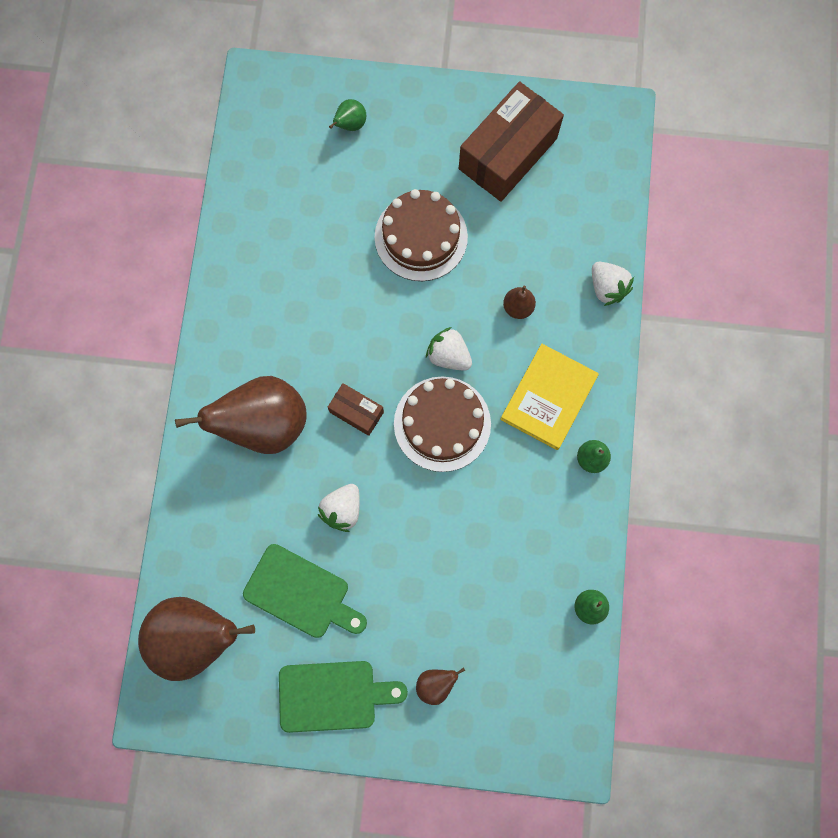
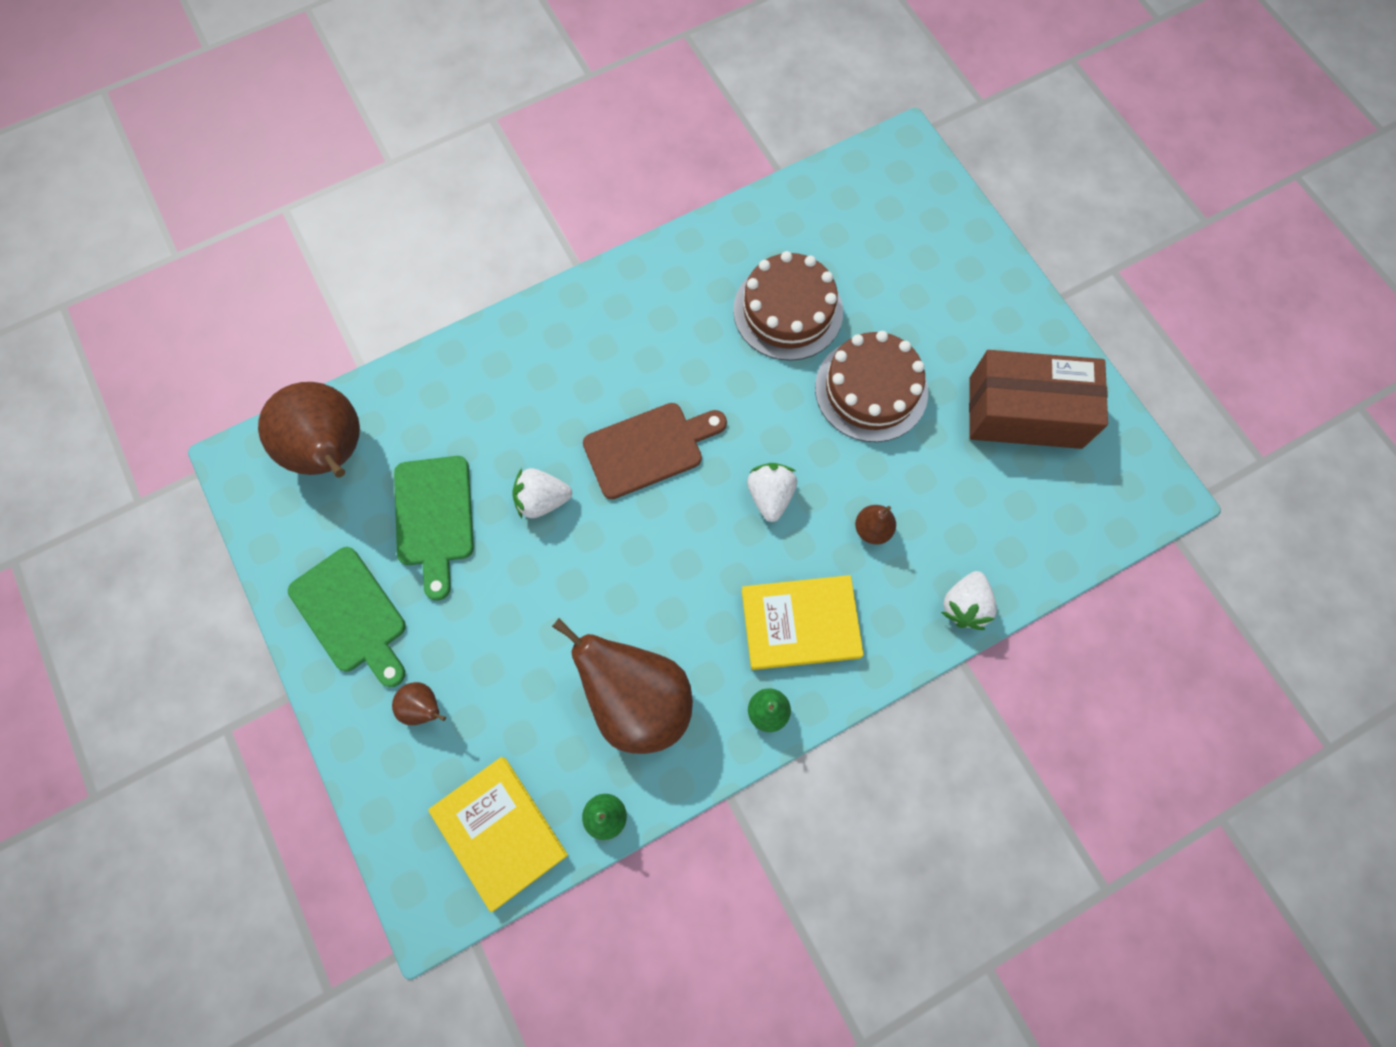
camera: 55 degrees right, 5 degrees down
(264, 424) = (577, 375): brown pear -> brown pear (637, 700)
(350, 125) = (930, 253): green pear -> none
(356, 412) = (649, 448): brown box -> brown cutting board
(442, 423) = (696, 536): brown cake -> brown cake (788, 311)
(553, 683) = (499, 832): none -> yellow book

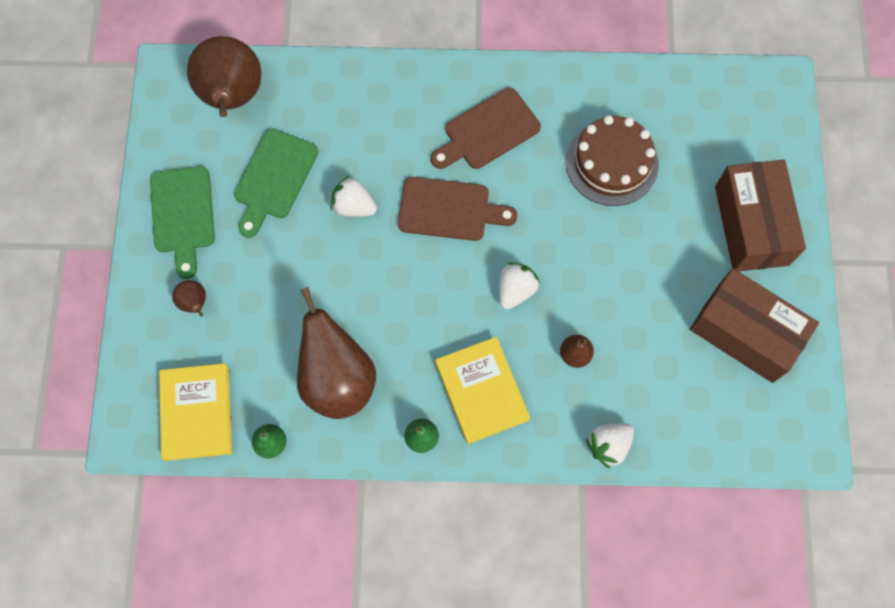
camera: 30 degrees right, 0 degrees up
(640, 344) = (488, 131): none -> brown cutting board
(800, 624) = (481, 391): yellow book -> yellow book turned 45 degrees clockwise
(871, 389) = (638, 253): brown cake -> none
(963, 301) = (751, 225): none -> brown box

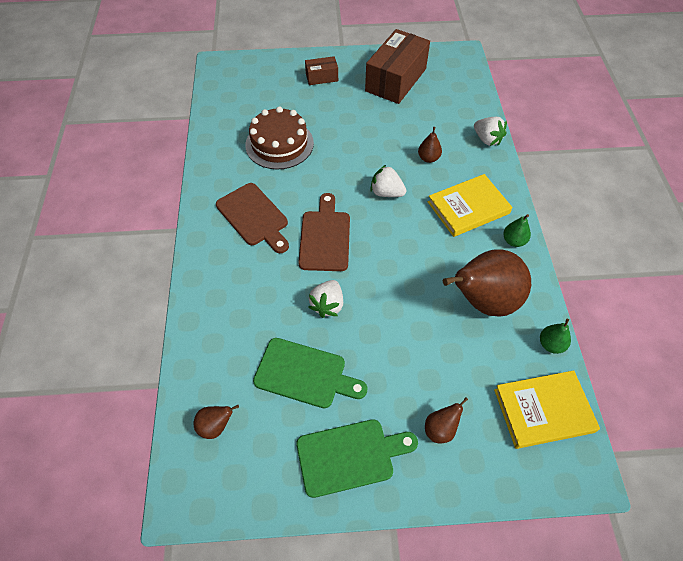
camera: 95 degrees left, 15 degrees down
(232, 97) = (216, 426): brown pear -> brown pear, size x0.43
(751, 225) = (322, 77): brown box -> brown box, size x0.49

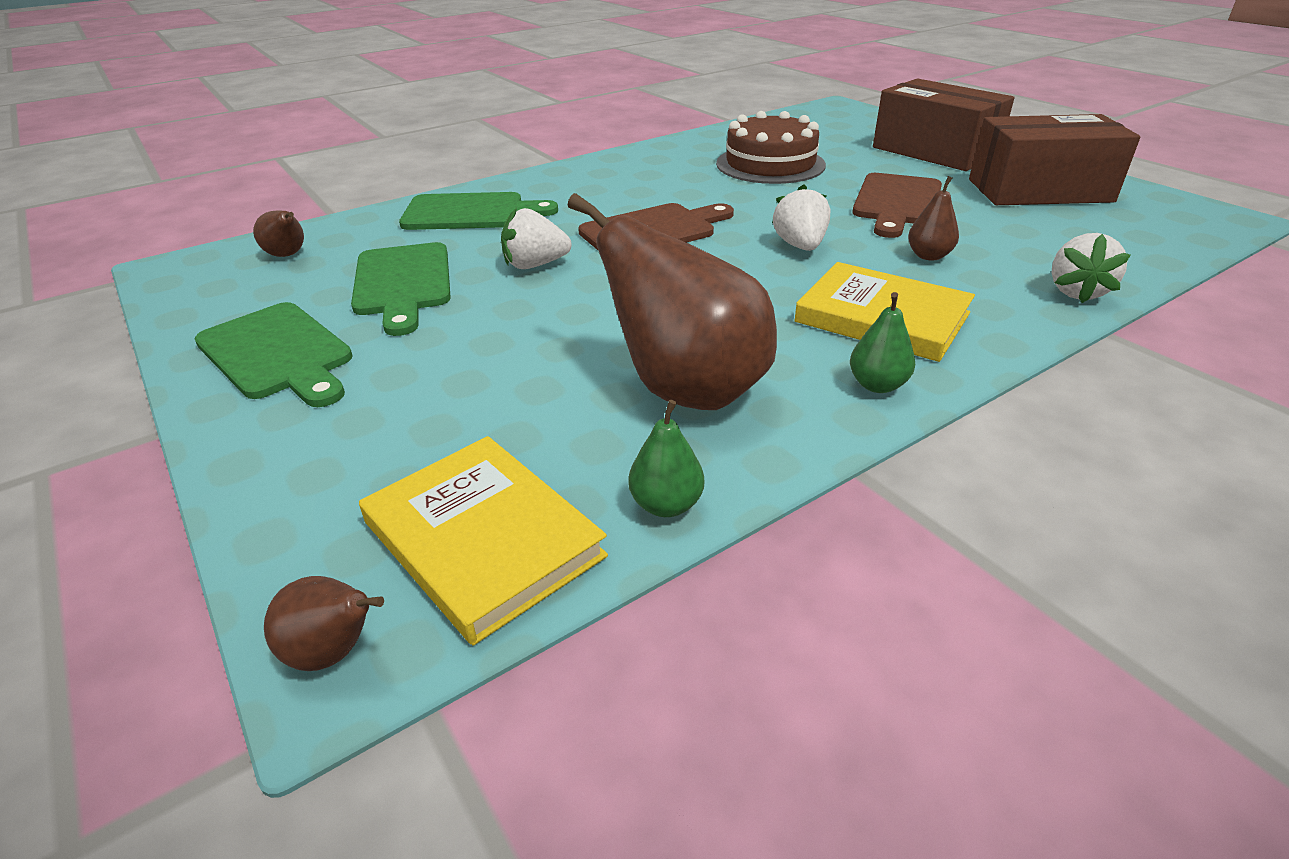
camera: 60 degrees right, 20 degrees down
(228, 308) = (470, 213): none -> green cutting board
(254, 217) = (629, 185): brown cutting board -> brown cutting board (896, 203)
(322, 77) = (934, 151): brown box -> brown box, size x2.05
(440, 429) = (367, 421): brown pear -> brown pear (335, 651)

